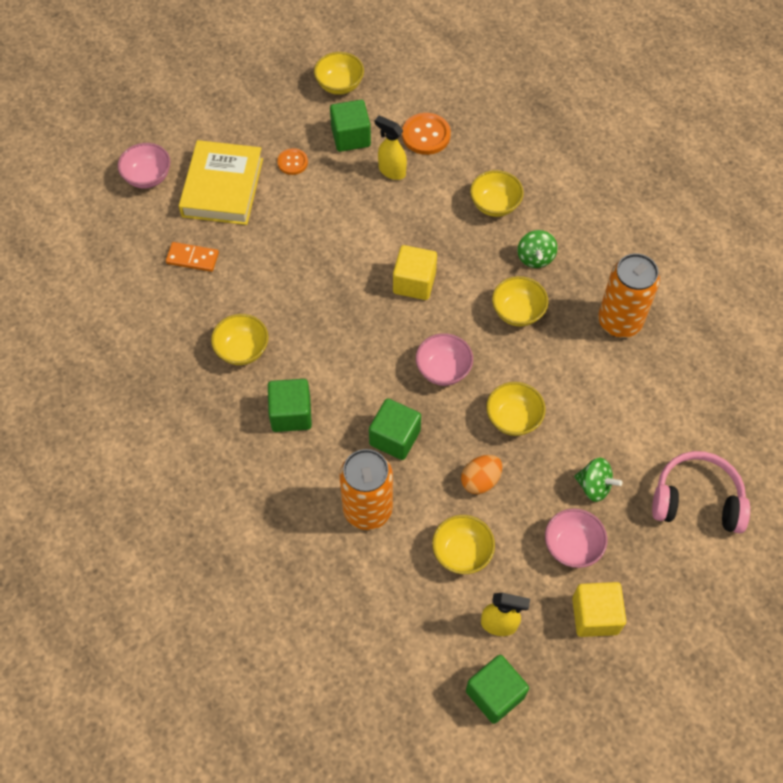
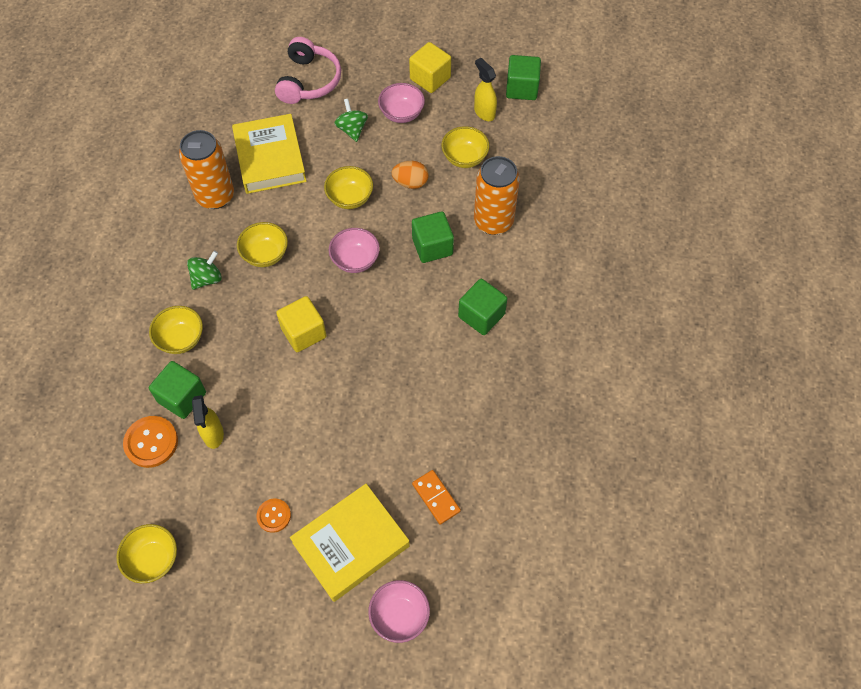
camera: 135 degrees left, 0 degrees up
(242, 350) = (470, 388): yellow bowl -> none
(351, 137) = (205, 496): green cube -> green cube (182, 397)
(623, 393) = (270, 158): none -> yellow book
(696, 500) = (308, 81): pink headphones -> pink headphones turned 135 degrees counterclockwise

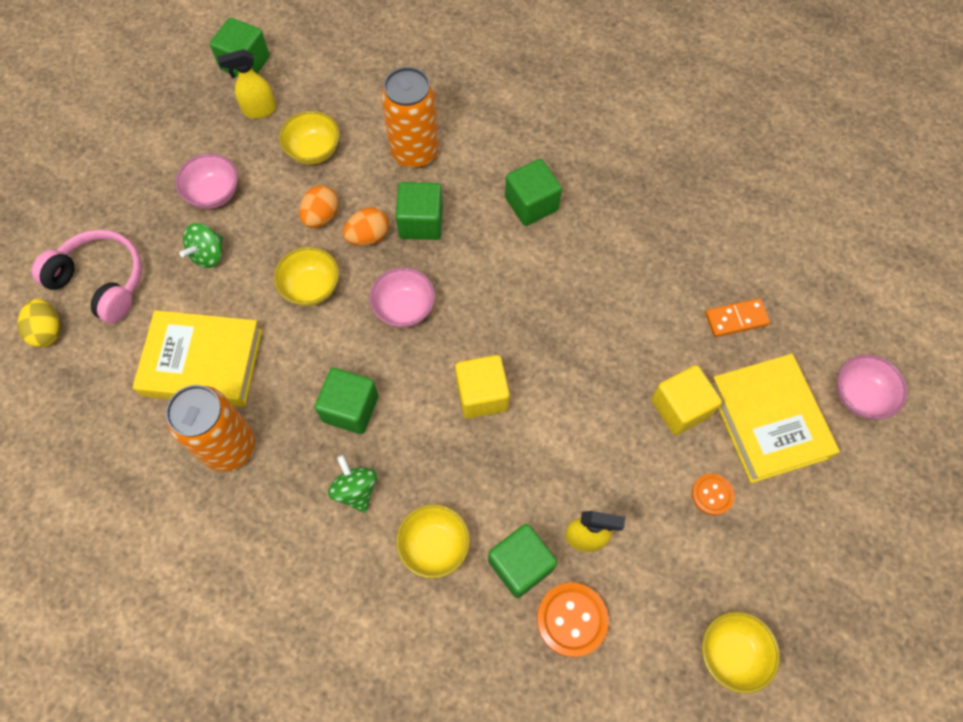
camera: 70 degrees left, 5 degrees up
(263, 69) = (48, 331): none -> yellow egg
(265, 254) = (350, 408): yellow bowl -> green cube
(352, 129) = (208, 254): green spinning top -> green spinning top turned 60 degrees counterclockwise
(406, 217) = (368, 236): none -> orange egg
(430, 78) = (177, 147): yellow cube -> yellow cube (680, 408)

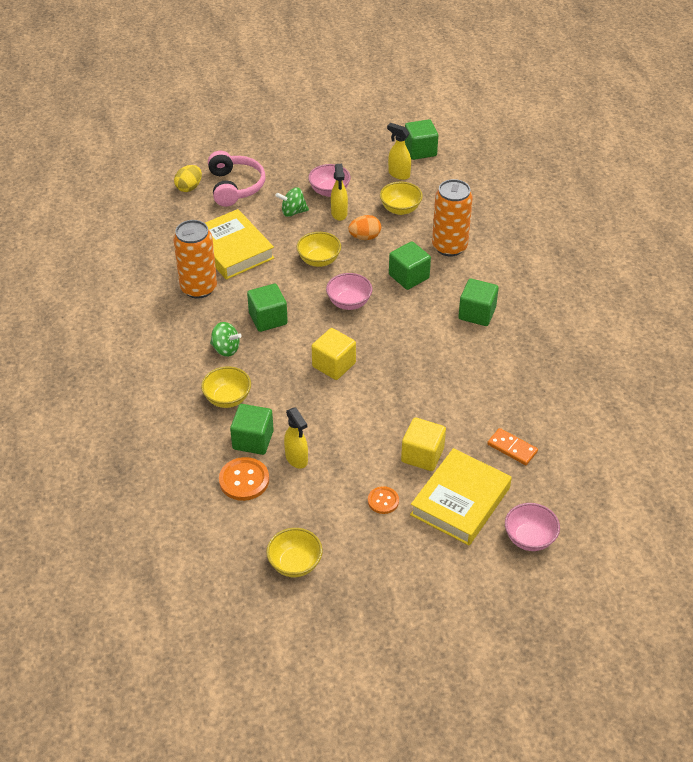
camera: 50 degrees right, 20 degrees down
(259, 212) = (339, 214): none -> yellow spray bottle
(355, 490) = (226, 349): green spinning top -> green spinning top turned 90 degrees clockwise
(368, 236) = (375, 262): orange egg -> none

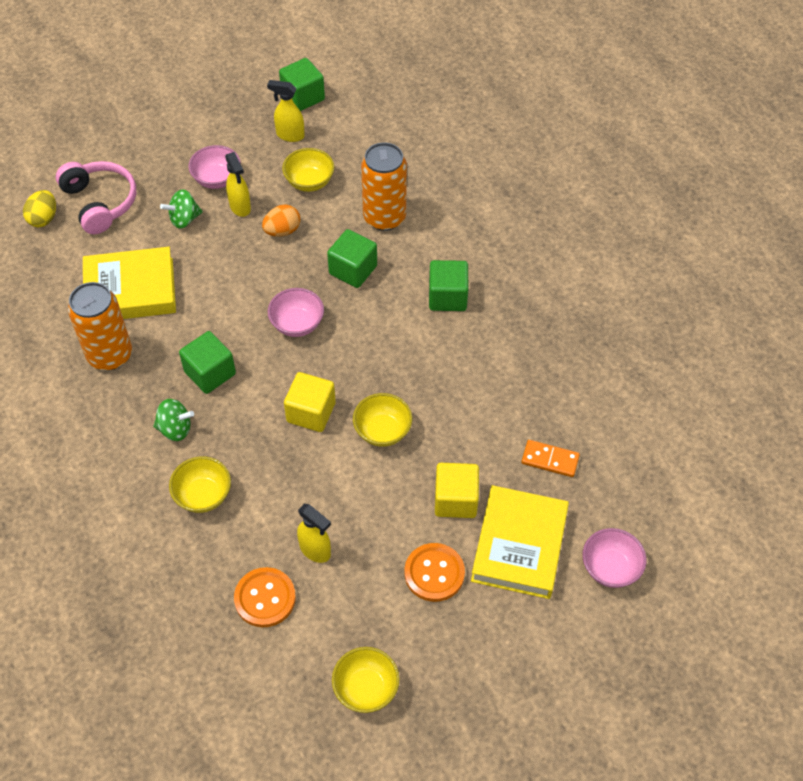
camera: 20 degrees left, 10 degrees up
(232, 249) = (130, 290): yellow book -> yellow book turned 45 degrees counterclockwise
(253, 440) = (255, 541): green cube -> none
(319, 260) = (240, 277): yellow bowl -> yellow bowl (382, 431)
(383, 501) = (434, 573): orange button -> orange button, size x1.62

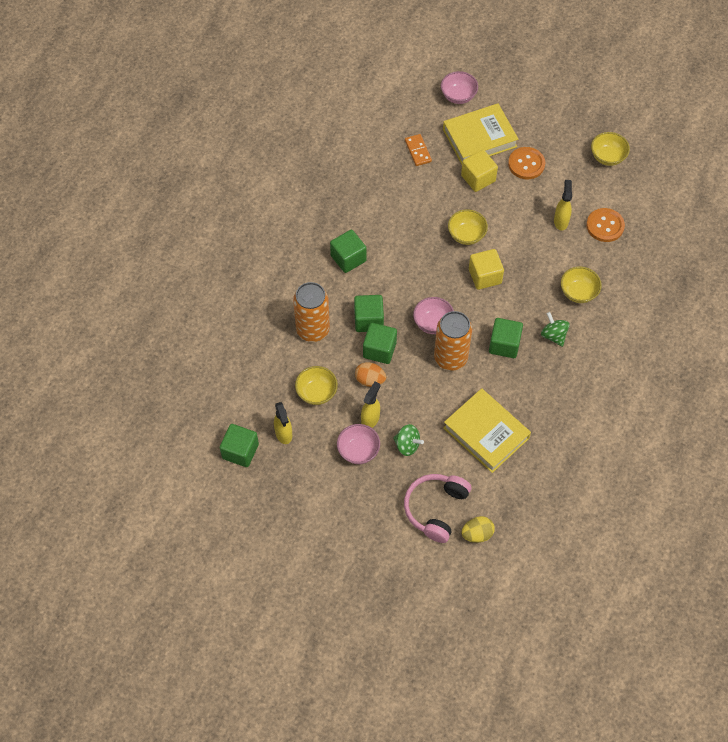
camera: 125 degrees left, 5 degrees up
(110, 355) = (539, 407): orange can -> orange can (450, 358)
(309, 258) = (379, 350): none -> green cube

